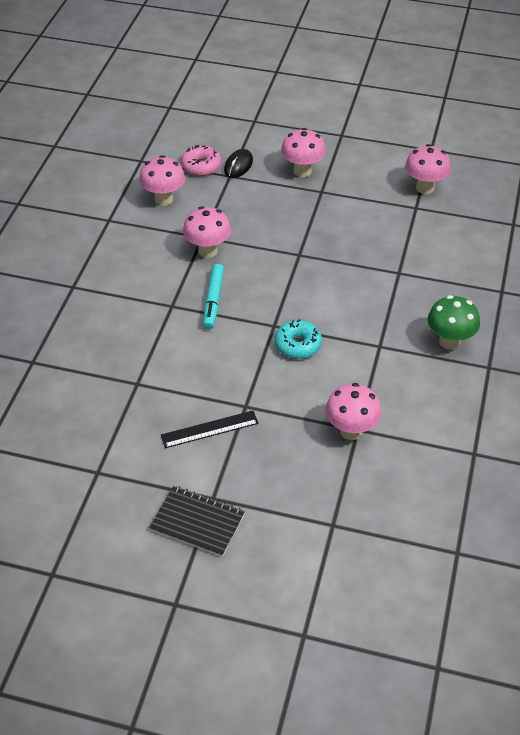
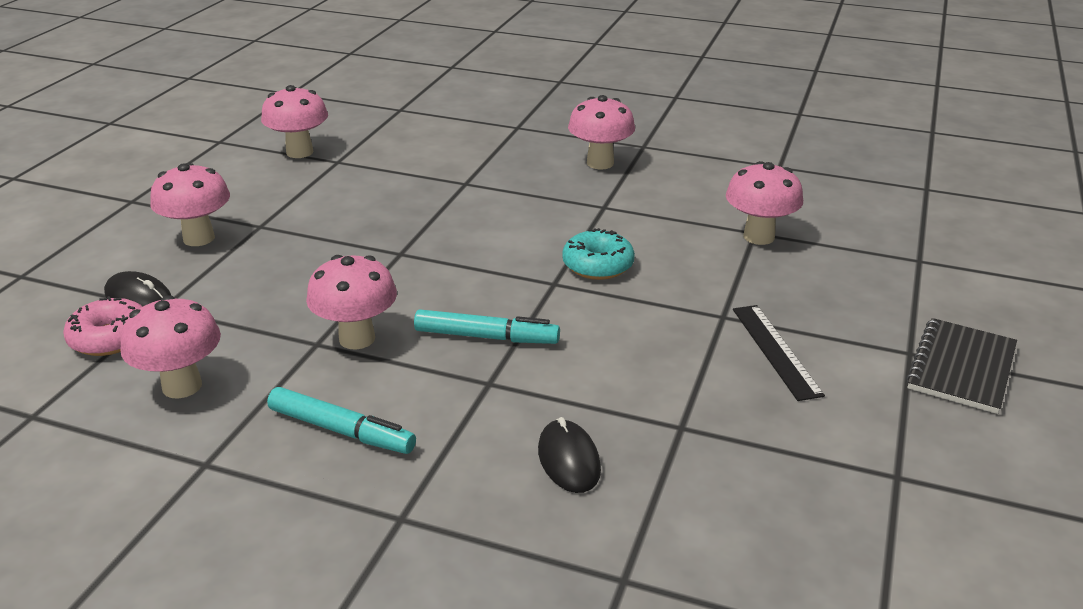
camera: 85 degrees left, 15 degrees down
(111, 340) = (569, 460): none -> black mouse
(131, 258) = (341, 430): none -> turquoise marker
(449, 342) = (600, 163): green mushroom -> pink mushroom

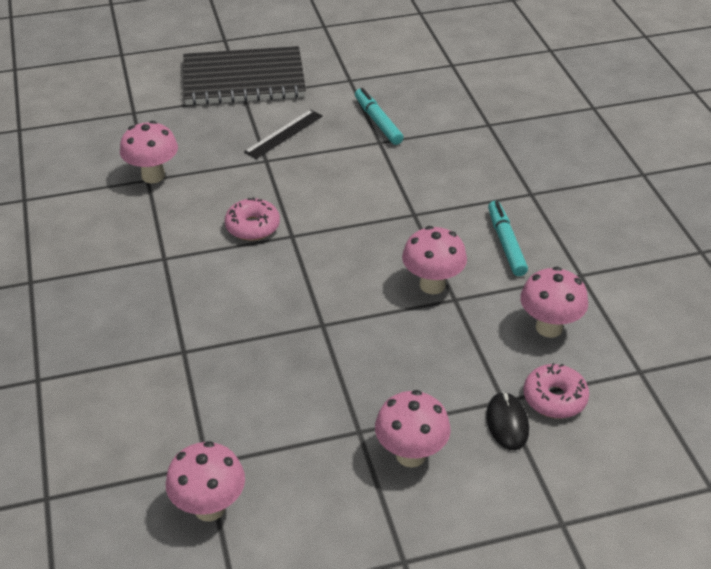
camera: 125 degrees left, 10 degrees up
(486, 337) = (376, 235): turquoise marker -> turquoise marker (378, 122)
(569, 460) = (440, 164): black mouse -> none
(598, 265) = (252, 226): turquoise donut -> pink donut
(600, 163) = (85, 291): pink mushroom -> none
(961, 368) = (244, 79): black notebook -> black notebook, size x1.71

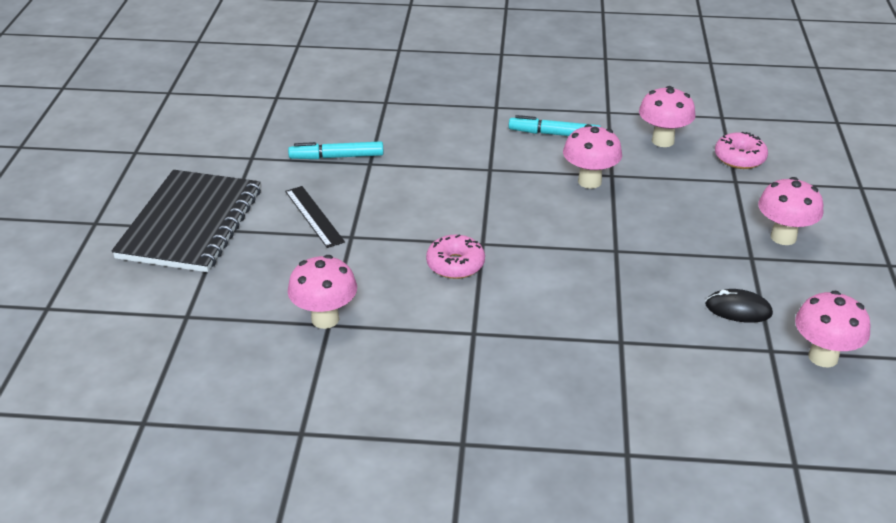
camera: 70 degrees left, 5 degrees down
(507, 423) = (760, 185): black mouse -> black mouse (738, 309)

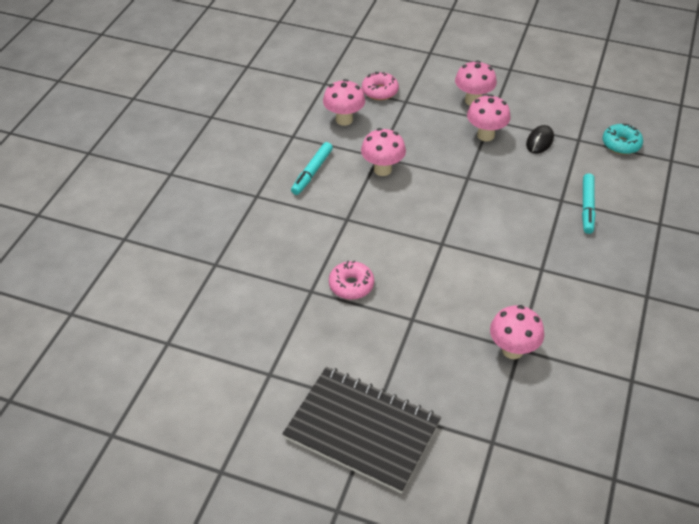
camera: 75 degrees left, 10 degrees up
(314, 216) = (377, 339): black ruler -> none
(337, 157) = (292, 311): turquoise marker -> turquoise marker (587, 207)
(455, 264) = (464, 263): pink donut -> pink donut (351, 285)
(793, 399) = (621, 144): none -> turquoise donut
(823, 357) = (587, 122): pink mushroom -> pink mushroom (485, 135)

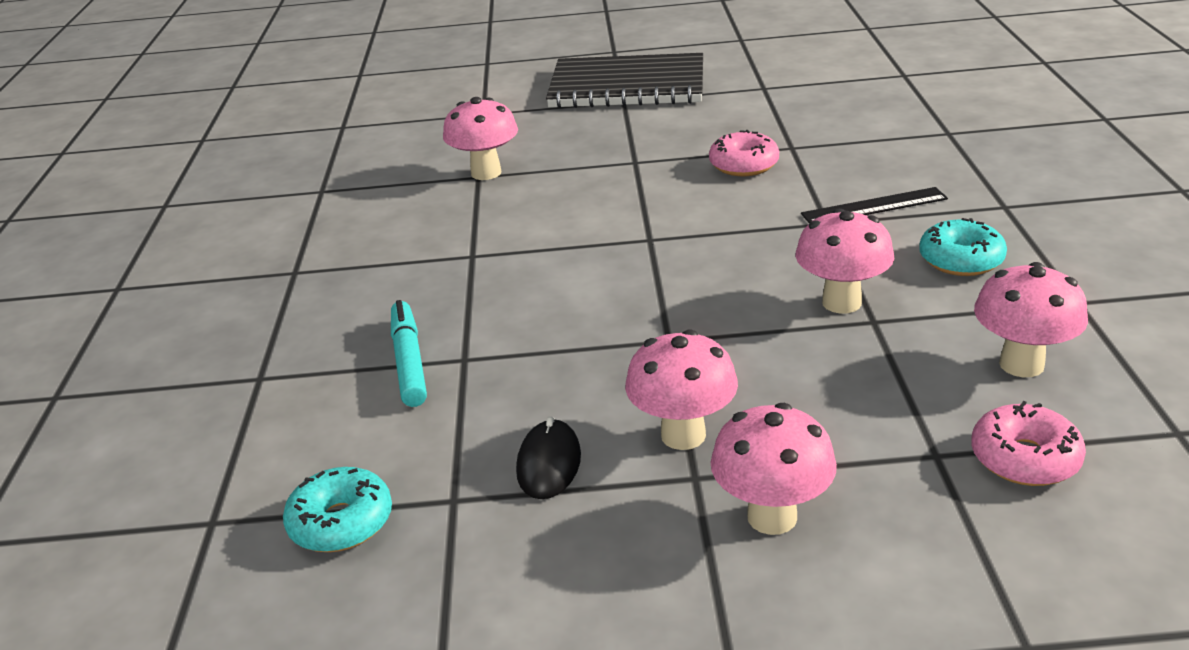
camera: 160 degrees right, 15 degrees down
(312, 172) = (961, 260): turquoise marker -> turquoise donut
(314, 220) = (874, 206): none -> black ruler

